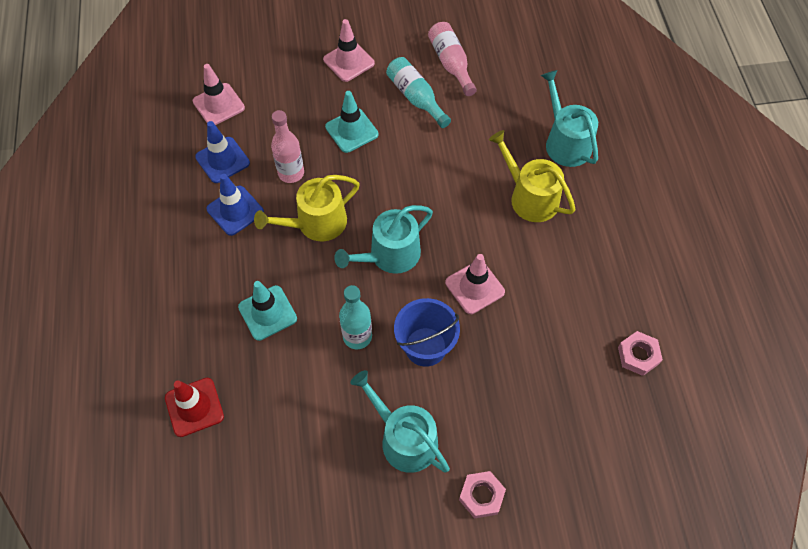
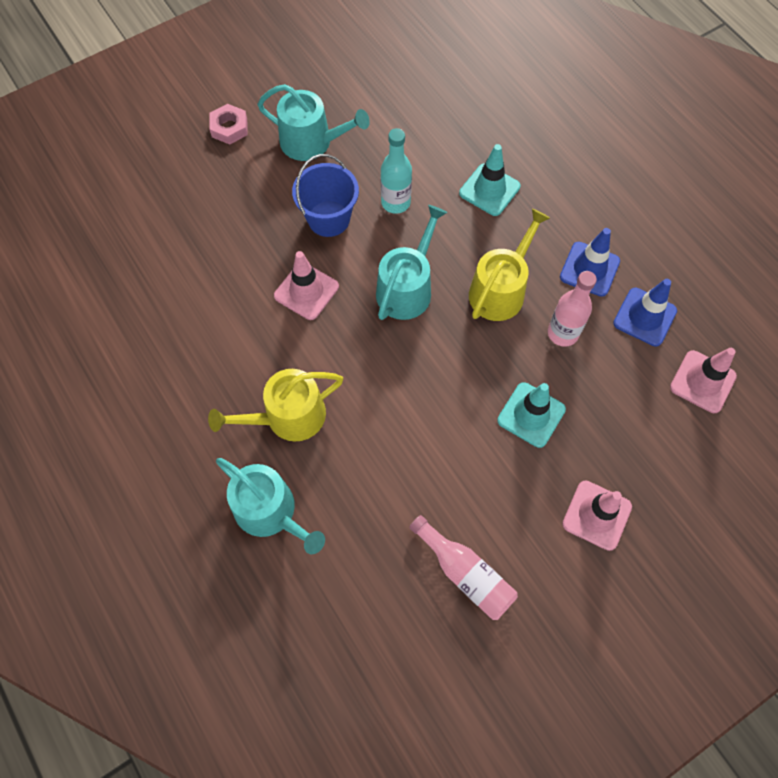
camera: 155 degrees right, 5 degrees up
(194, 407) = (498, 98): red traffic cone -> none
(416, 98) = (482, 496): turquoise bottle -> none
(529, 197) = (287, 417): yellow watering can -> yellow watering can turned 135 degrees clockwise
(638, 355) = (121, 290): pink nut -> none

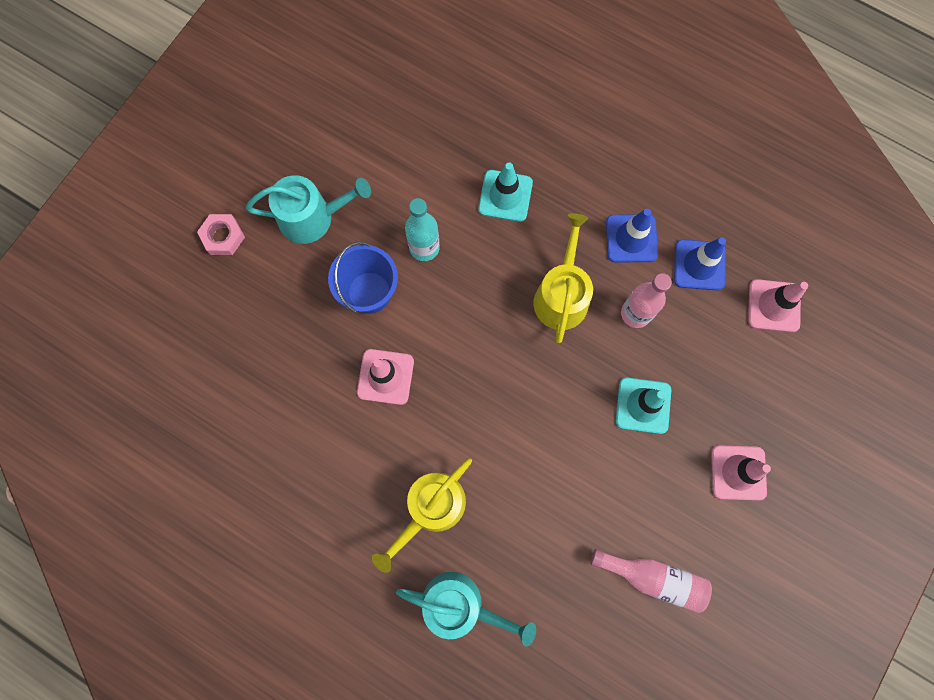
camera: 25 degrees left, 10 degrees up
(407, 288) = (477, 331): turquoise watering can -> none

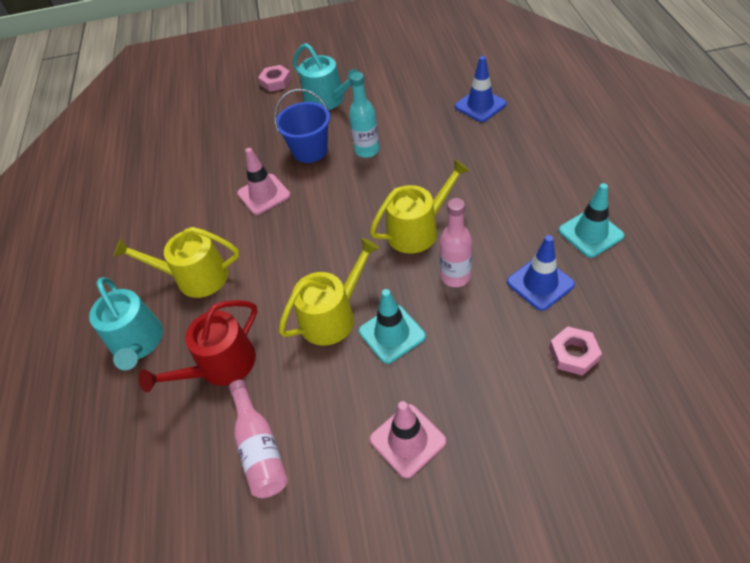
camera: 55 degrees right, 25 degrees down
(505, 196) = (448, 157): turquoise traffic cone -> turquoise traffic cone (590, 233)
(550, 554) = (220, 366): none -> red watering can
(584, 432) = (333, 316): none -> yellow watering can
(631, 238) = (506, 233): blue traffic cone -> blue traffic cone (480, 105)
(773, 306) = (573, 354): pink traffic cone -> pink nut

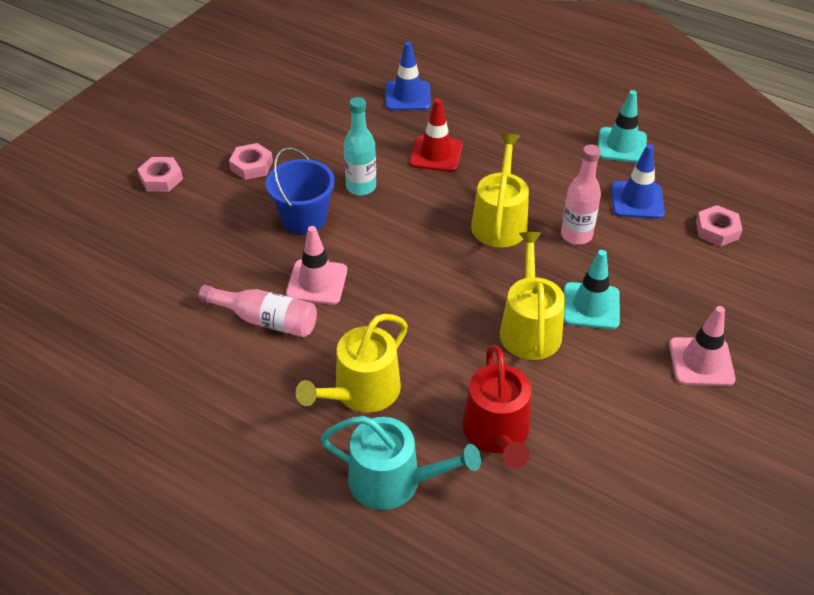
camera: 55 degrees left, 5 degrees down
(259, 448) = (617, 456): pink bottle -> pink bottle (265, 320)
(328, 100) = (251, 166): turquoise watering can -> pink nut
(442, 156) = (436, 154): none -> red traffic cone

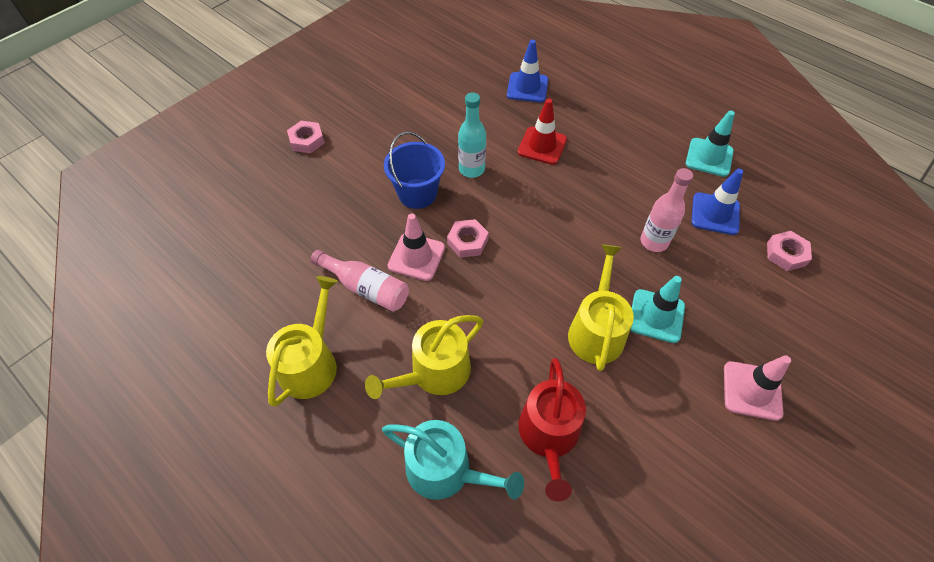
camera: 10 degrees right, 10 degrees up
(251, 166) = (383, 137): pink nut -> pink nut (467, 241)
(500, 221) = (587, 218): yellow watering can -> yellow watering can (311, 363)

